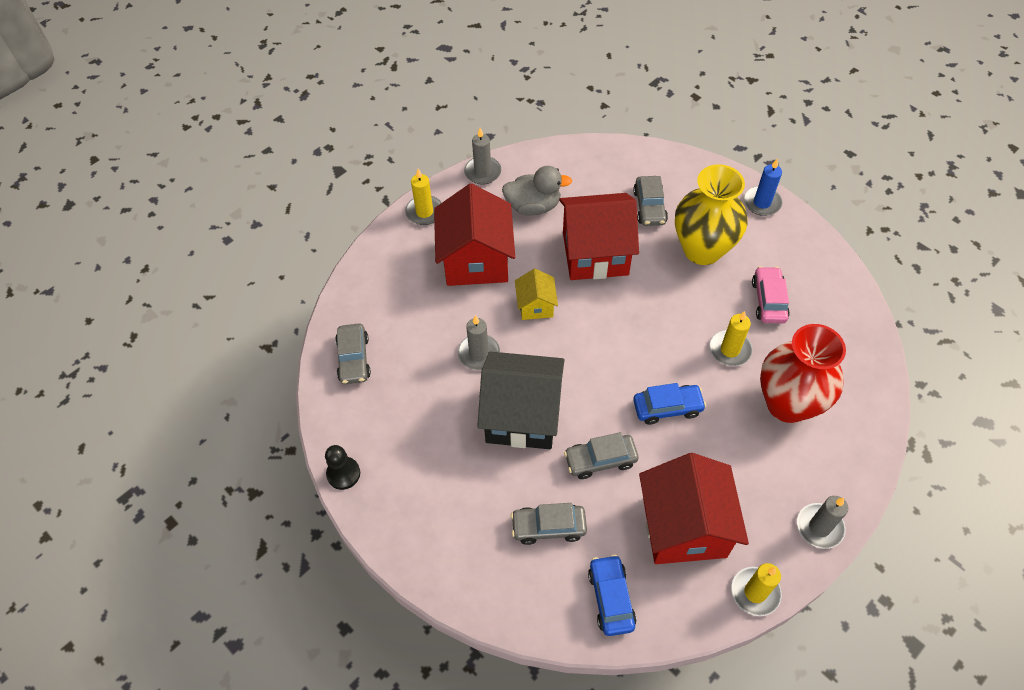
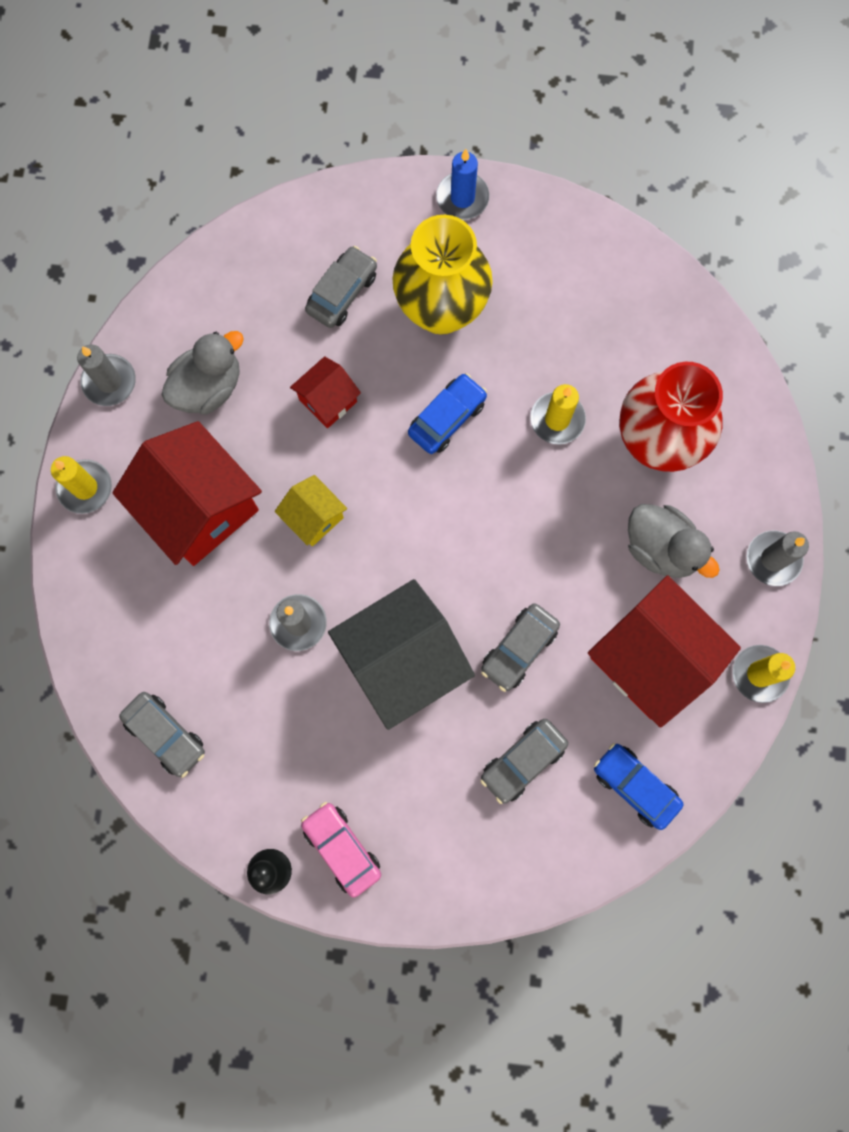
camera: 40 degrees left, 20 degrees up
(595, 253) = (328, 400): red house -> red house, size x0.50
(649, 207) = (342, 293): grey car -> grey car turned 105 degrees counterclockwise
(667, 408) = (542, 537): blue car -> blue car (447, 418)
(743, 467) = (661, 548): none -> grey duck
(768, 300) = (555, 327): pink car -> pink car (342, 848)

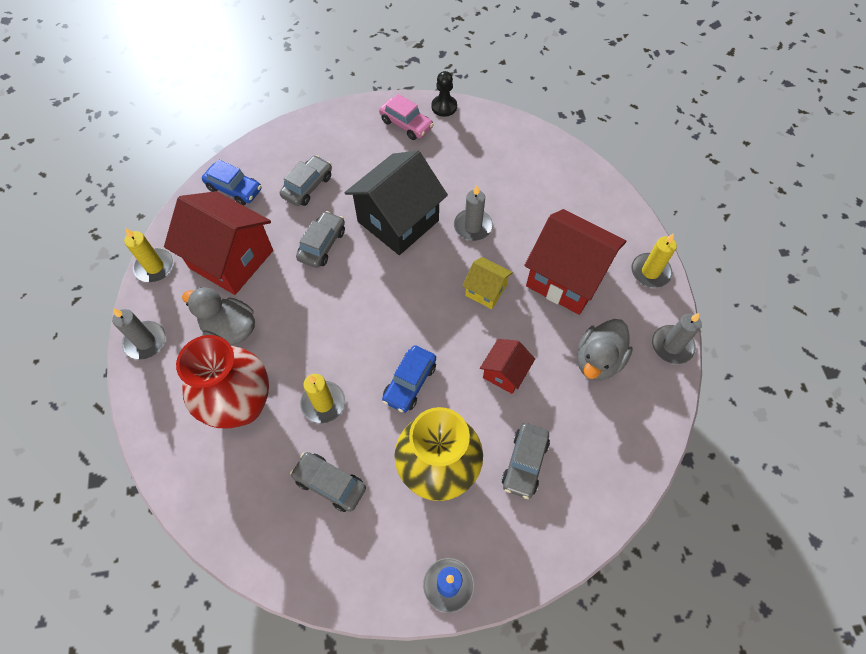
camera: 165 degrees right, 15 degrees down
(165, 735) = (530, 153): grey car -> grey car (330, 483)

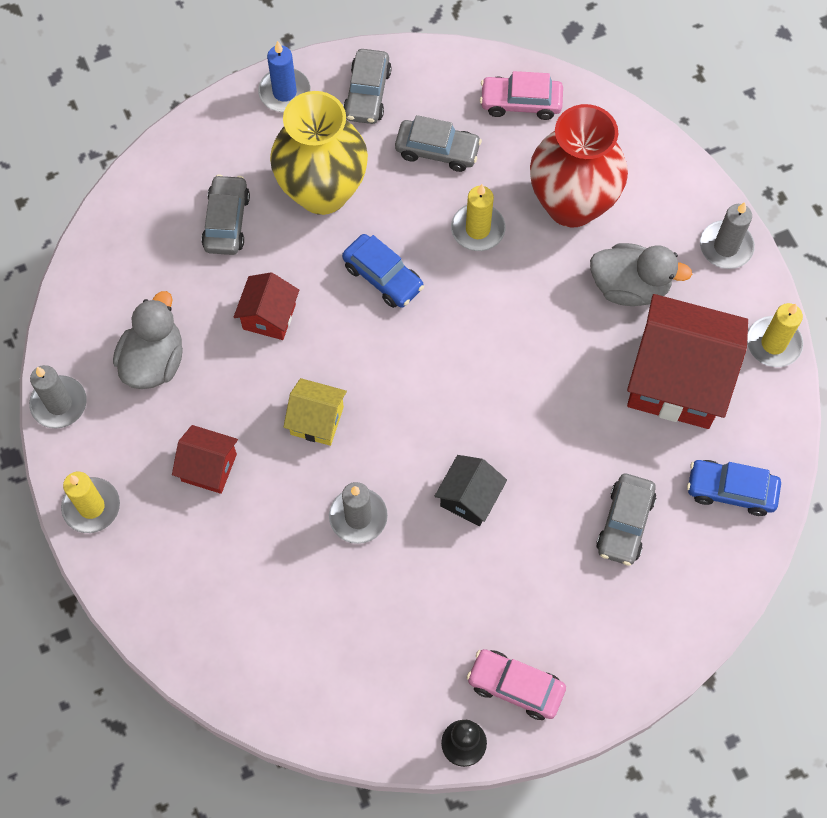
camera: 165 degrees right, 5 degrees up
(240, 513) = (520, 103): none -> pink car
(322, 245) = (563, 433): grey car -> grey car (367, 93)
(398, 221) = (469, 498): black house -> black house, size x0.50
(409, 382) = (383, 277): blue car -> blue car turned 120 degrees clockwise
(566, 278) = (209, 467): red house -> red house, size x0.50

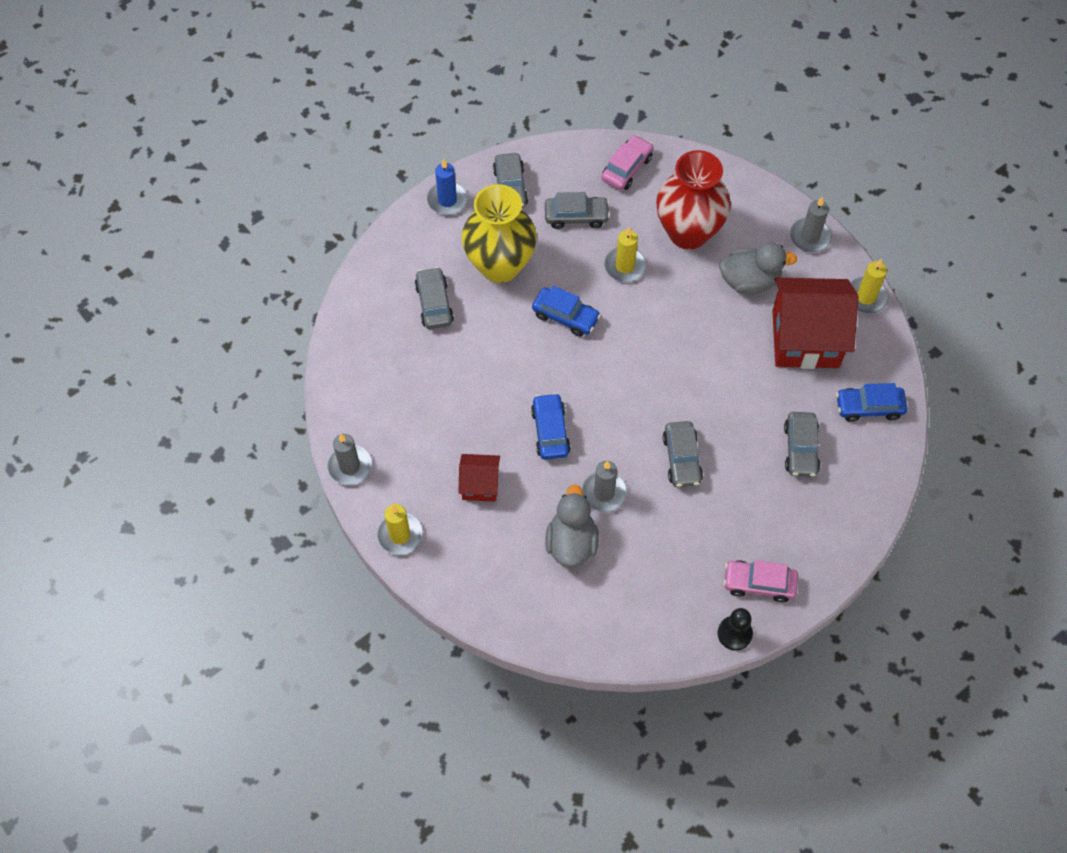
camera: 15 degrees left, 5 degrees down
(154, 361) = (412, 418): grey duck -> grey duck (571, 543)
(269, 316) = (489, 365): red house -> none
(317, 420) = (550, 431): yellow house -> blue car
(469, 498) = (682, 459): black house -> grey car
(520, 103) = (627, 168): pink car -> pink car turned 135 degrees clockwise

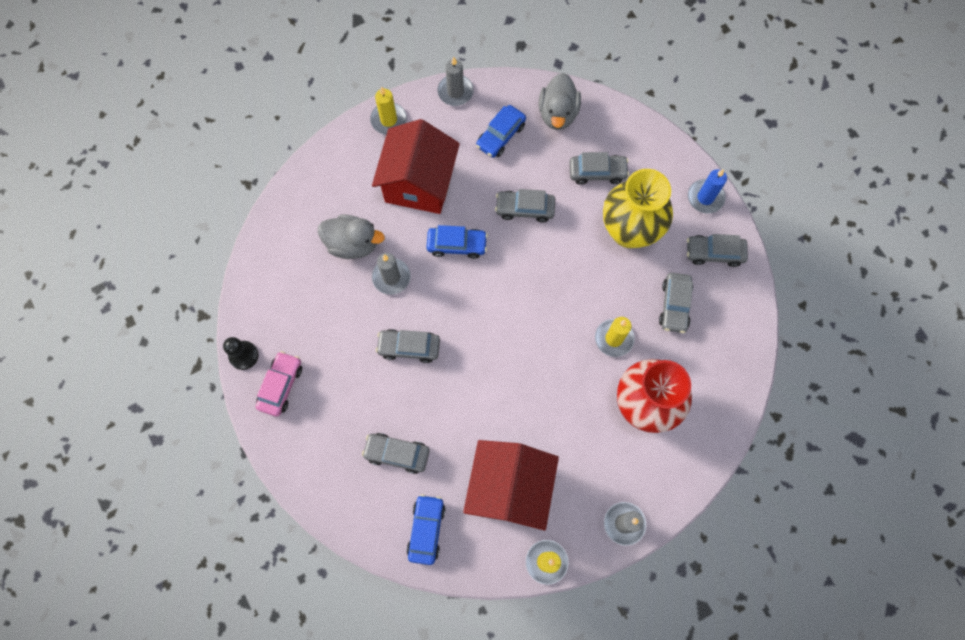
camera: 100 degrees right, 10 degrees up
(480, 485) = (419, 183): red house -> red house, size x1.99
(492, 369) = (525, 209): none -> grey car
(565, 316) = (568, 277): blue car -> blue car (500, 136)
(627, 168) = (725, 362): pink car -> none
(749, 281) = (581, 451): grey duck -> grey duck (558, 113)

